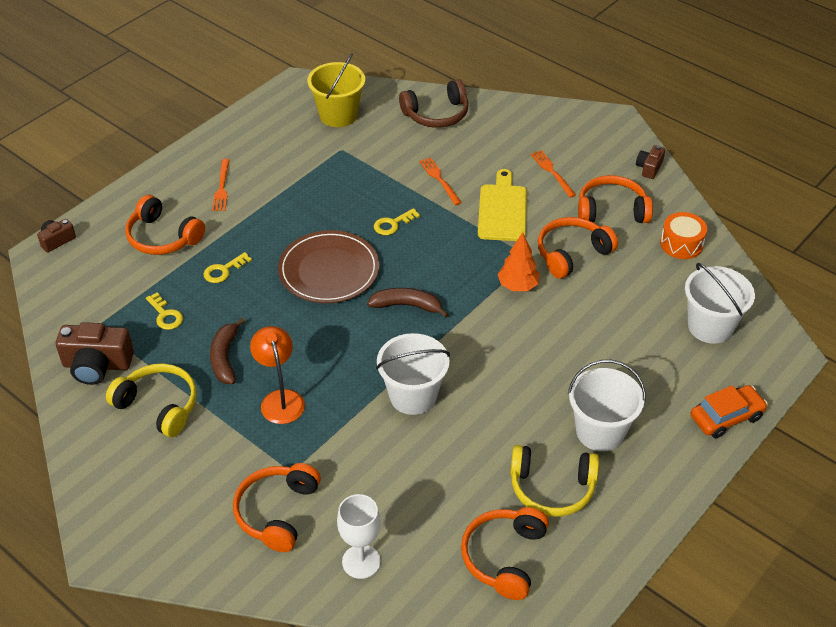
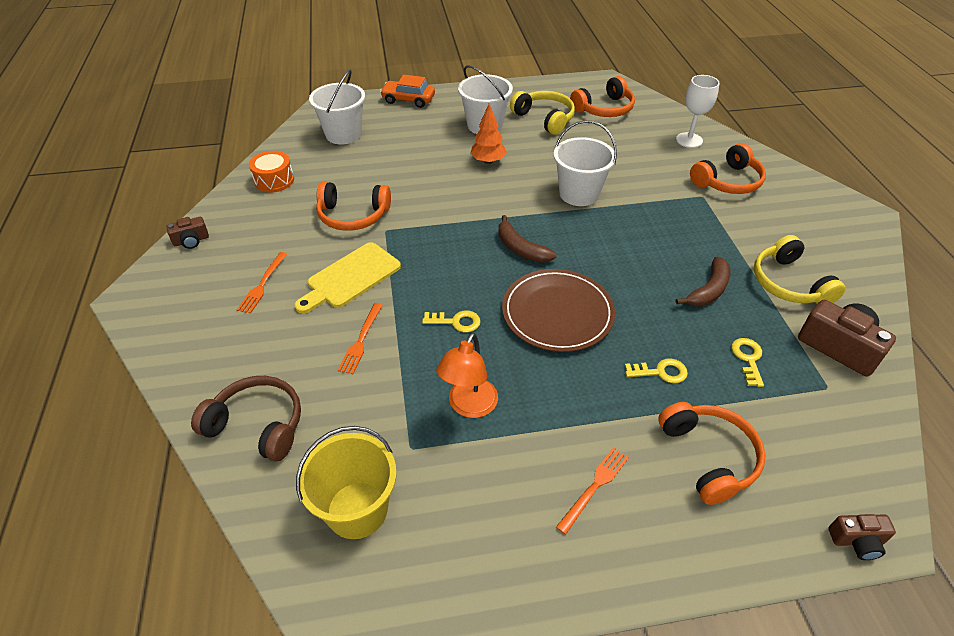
camera: 140 degrees left, 0 degrees up
(280, 399) = (680, 239): orange lamp -> orange lamp (469, 406)
(518, 286) = (422, 217): orange tree -> orange tree (488, 161)
(611, 210) = (275, 227): orange headphones -> none

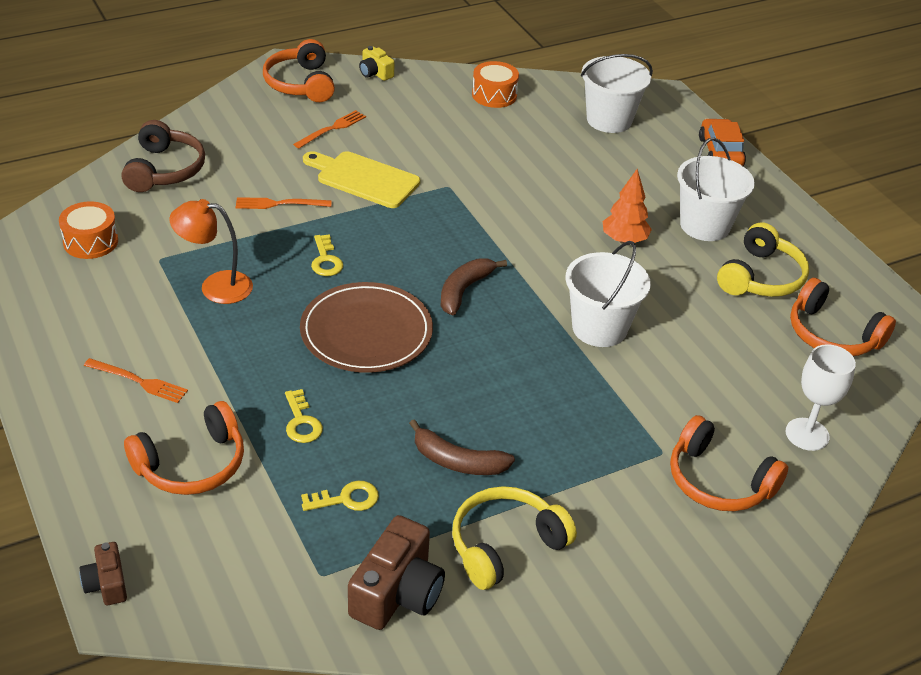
camera: 70 degrees right, 5 degrees down
(191, 241) = (375, 73): brown camera -> yellow camera
(262, 284) = (332, 129): orange fork -> orange fork turned 135 degrees clockwise
(353, 215) = (462, 159): orange headphones -> orange headphones (301, 84)
(357, 510) = (90, 242): yellow bucket -> orange drum

